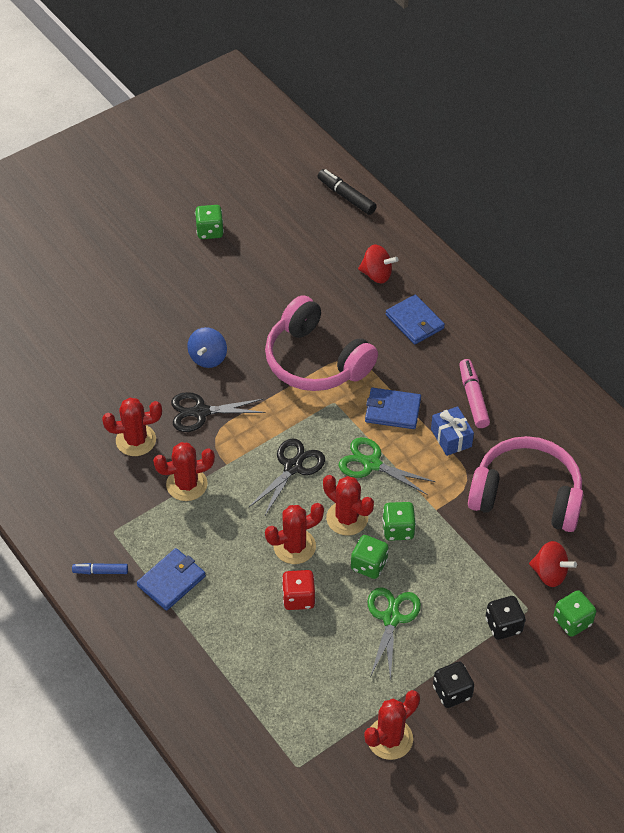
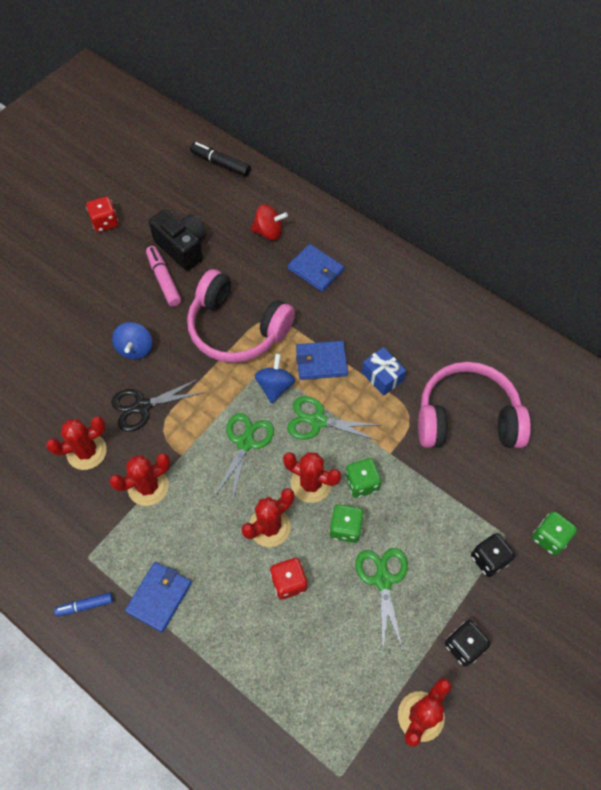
camera: 15 degrees left, 10 degrees up
(210, 231) = (105, 222): green dice -> red dice
(282, 272) = (182, 248): none -> black camera
(293, 467) = (245, 442): black scissors -> green scissors
(338, 423) = (275, 386): none -> blue spinning top
(473, 398) = (389, 332): pink marker -> pink marker (164, 280)
(549, 573) = (513, 493): red spinning top -> none

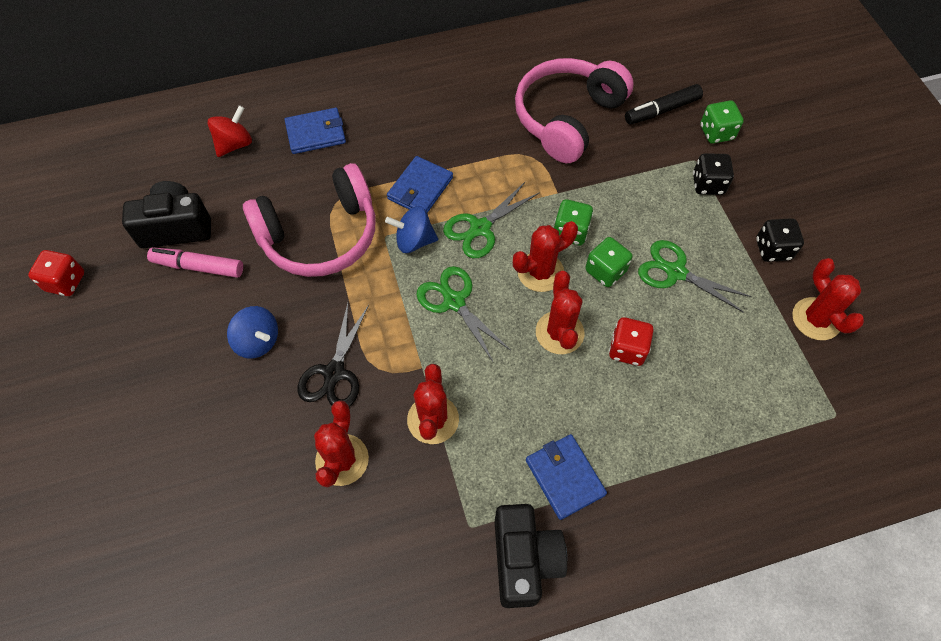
camera: 55 degrees left, 0 degrees up
(85, 605) = (524, 560): blue marker -> black camera
(220, 164) = (108, 136): black marker -> black marker (662, 110)
(275, 386) = (414, 241): blue spinning top -> blue spinning top turned 45 degrees counterclockwise
(382, 376) = (476, 152): blue gift -> none

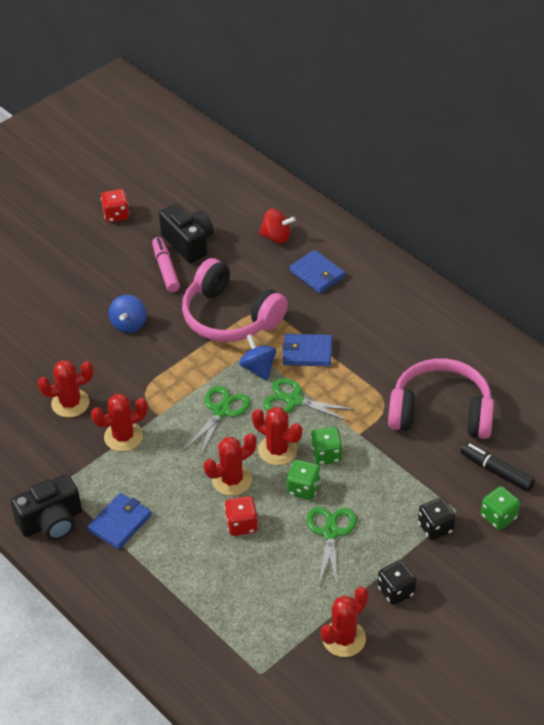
camera: 65 degrees right, 15 degrees down
(334, 373) = (128, 372): black scissors -> none

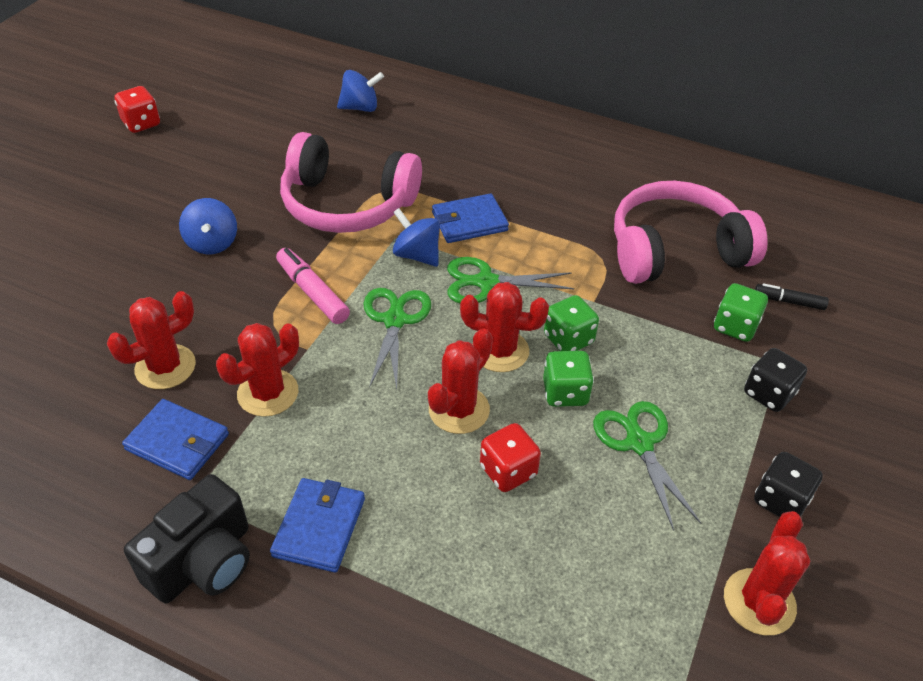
camera: 25 degrees left, 0 degrees up
(166, 269) = (235, 169): pink marker -> pink marker (312, 292)
(188, 243) = (252, 135): black camera -> none
(276, 237) = (360, 108): red spinning top -> blue spinning top
(317, 274) = (431, 135): blue wallet -> blue wallet (177, 442)
(496, 471) = (789, 301): black marker -> black marker, size x0.64
(498, 517) = (833, 356): green dice -> green dice (735, 326)

